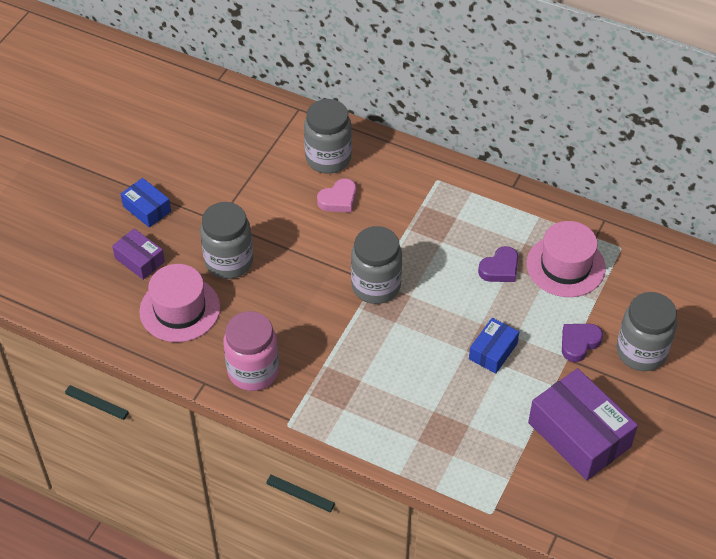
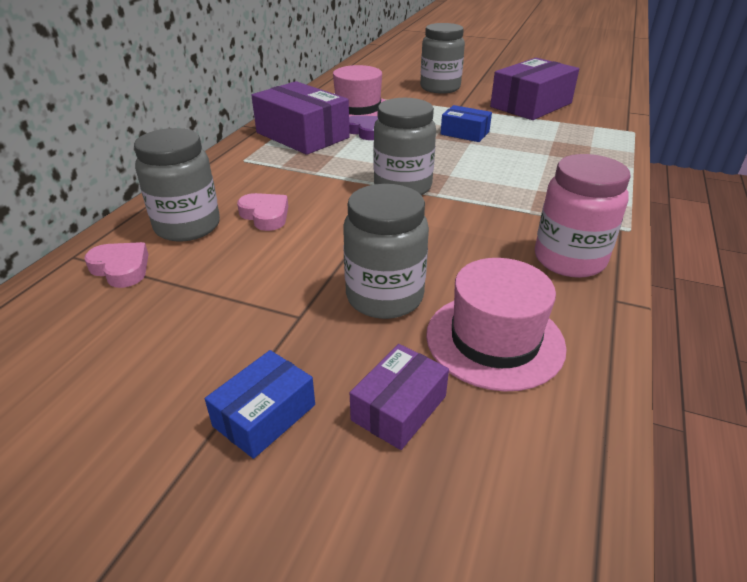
camera: 95 degrees left, 15 degrees down
(281, 134) = (121, 269): none -> pink heart
(492, 219) = (302, 135): none -> purple box
(579, 343) = (440, 105): purple heart -> none

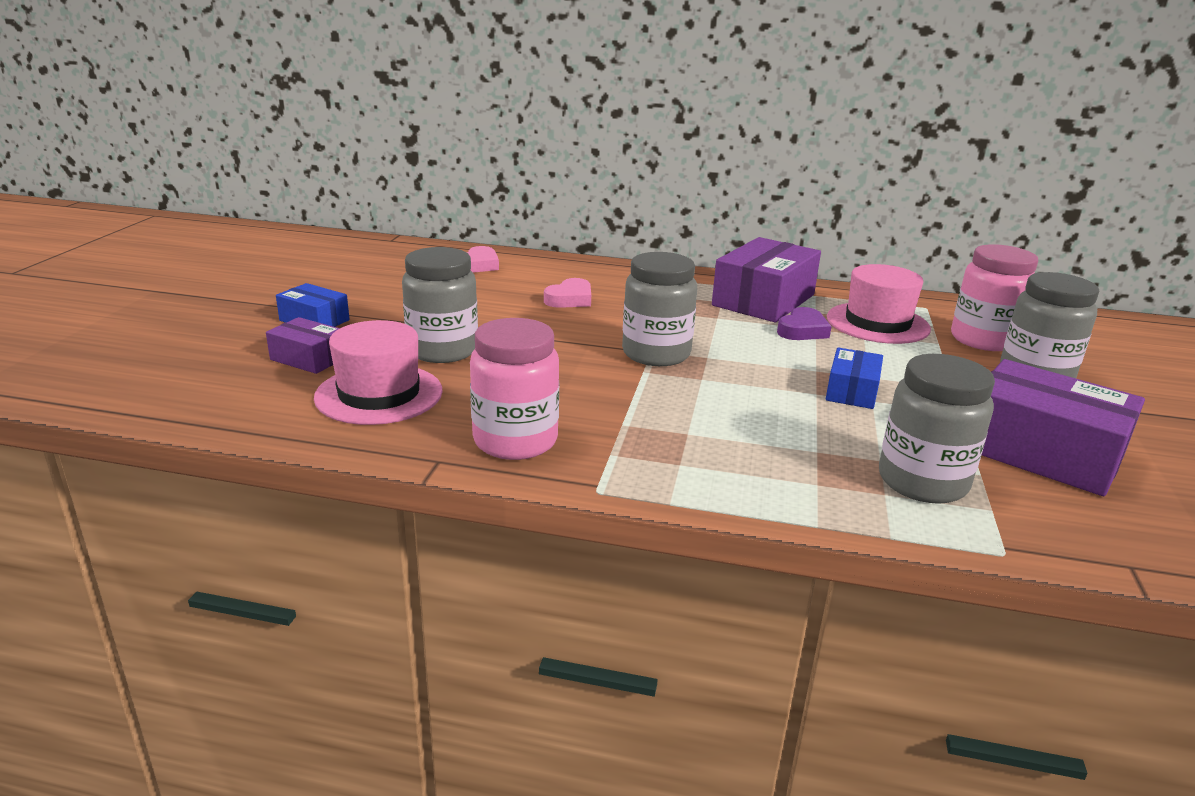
camera: 80 degrees right, 10 degrees down
(187, 226) = (543, 276): grey jar -> grey jar (922, 482)
(390, 89) = (983, 340): none -> pink jar

